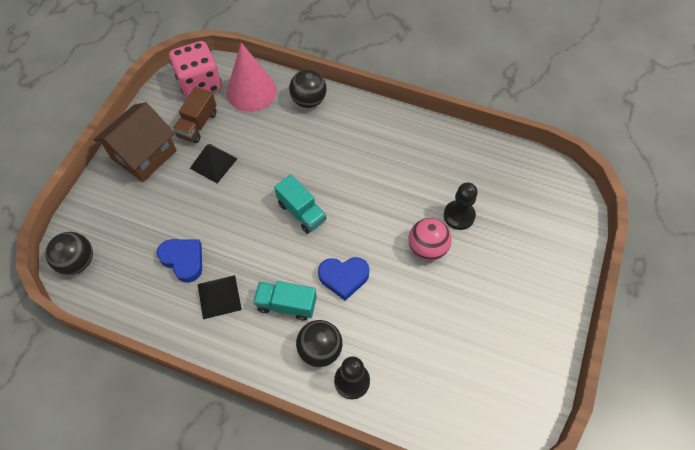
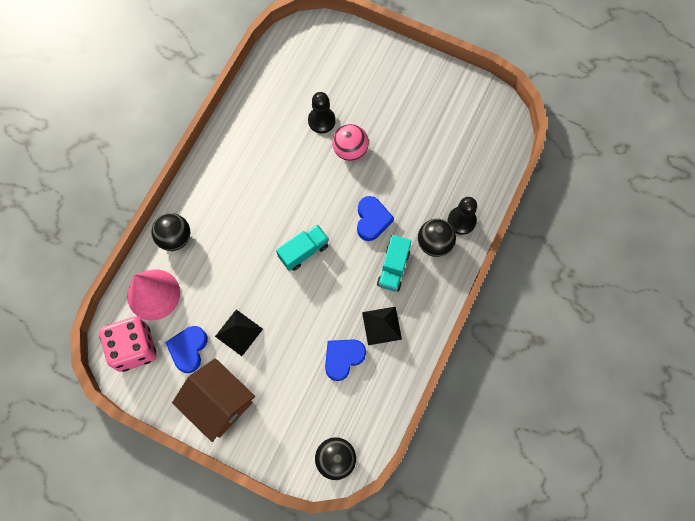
camera: 85 degrees left, 10 degrees up
(197, 124) = (188, 349): brown truck -> blue heart

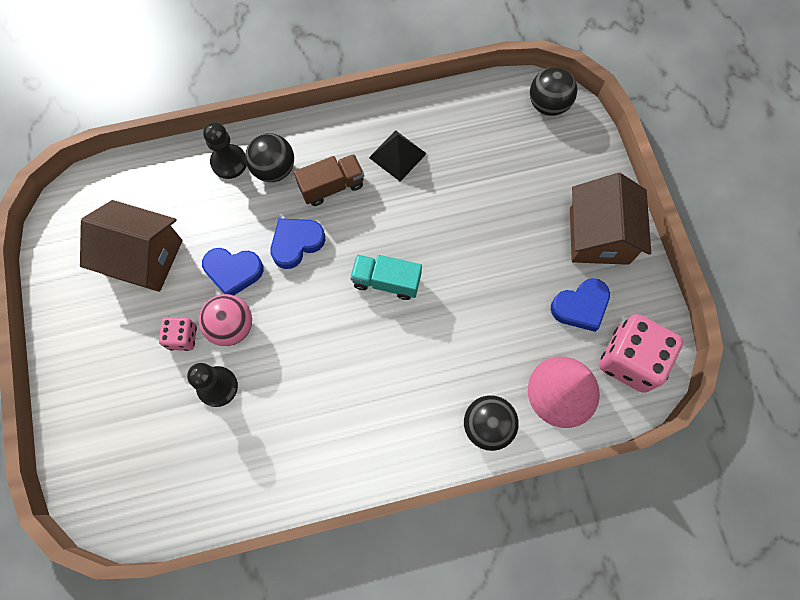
camera: 130 degrees left, 0 degrees up
(239, 332) = (521, 274): black pyramid -> none
(343, 358) = (458, 164): blue heart -> blue heart (233, 272)
(366, 122) = (182, 337): none -> pink dice
(393, 268) = (332, 186): turquoise truck -> brown truck
(434, 133) = (144, 257): none -> brown house

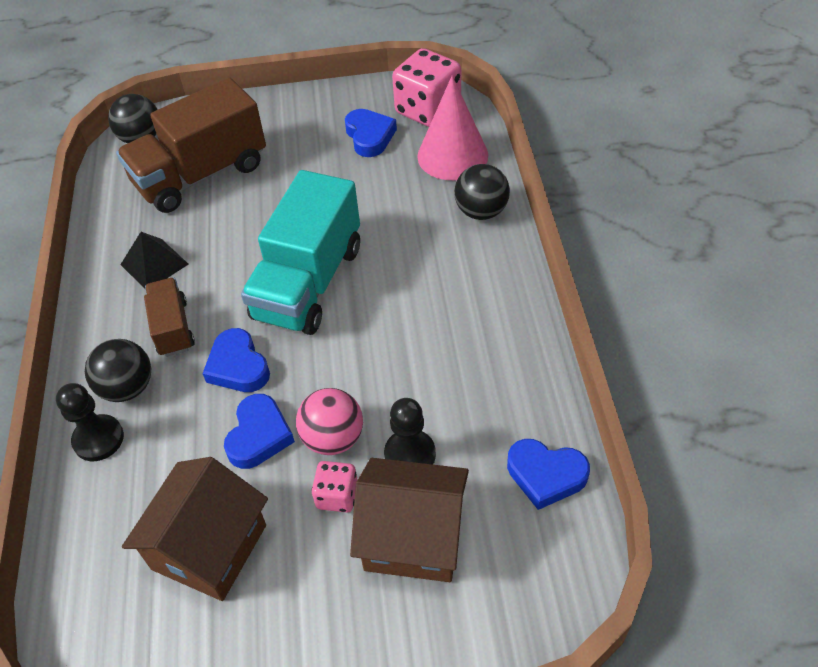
camera: 80 degrees left, 20 degrees down
(199, 496) = (546, 475): none -> blue heart
(386, 281) = (308, 282): turquoise truck -> turquoise truck, size x1.93
(507, 166) = (201, 174): none -> brown truck
(599, 236) = (299, 117): brown house -> brown house (413, 537)

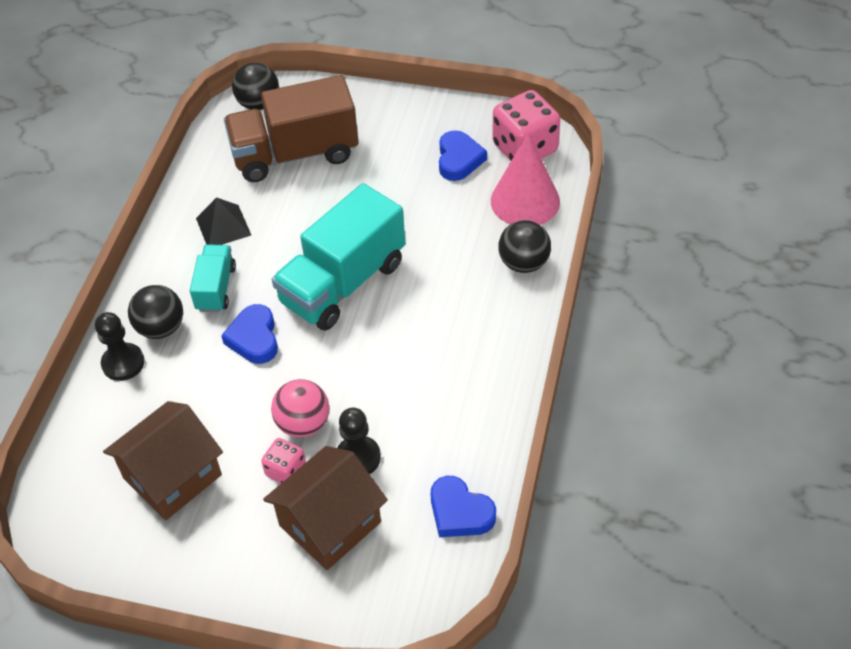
camera: 20 degrees right, 0 degrees up
(173, 328) = (216, 288): brown truck -> turquoise truck
(259, 435) = (246, 401): blue heart -> none
(413, 537) = (330, 523): brown house -> brown house turned 75 degrees counterclockwise

